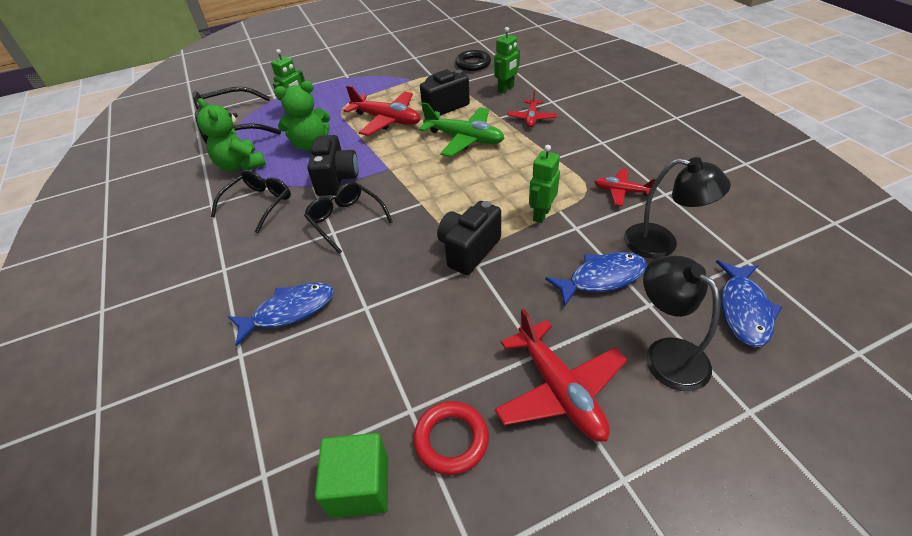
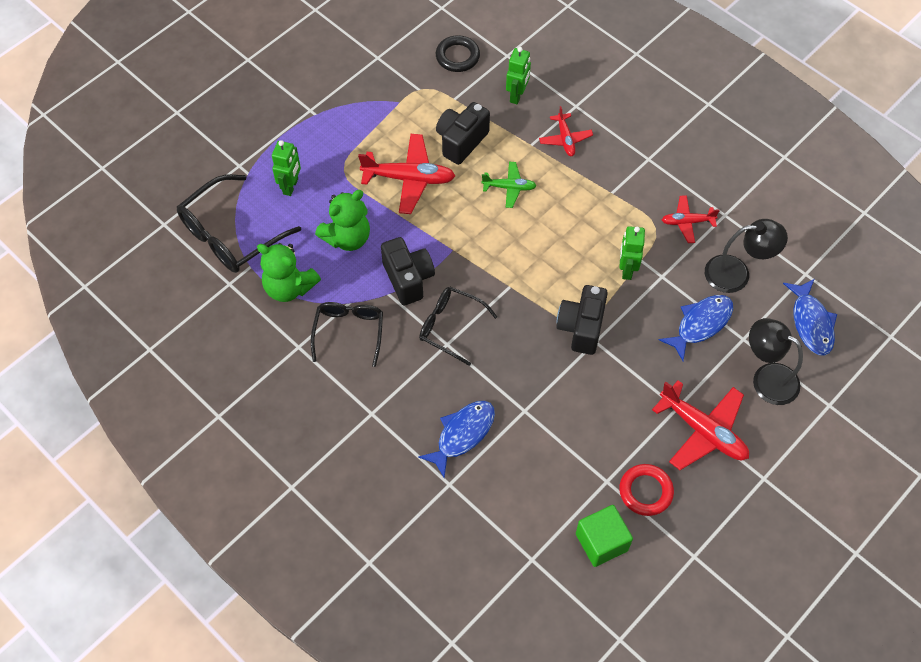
camera: 25 degrees left, 15 degrees up
(464, 139) = (509, 187): green plane -> green plane, size x0.57

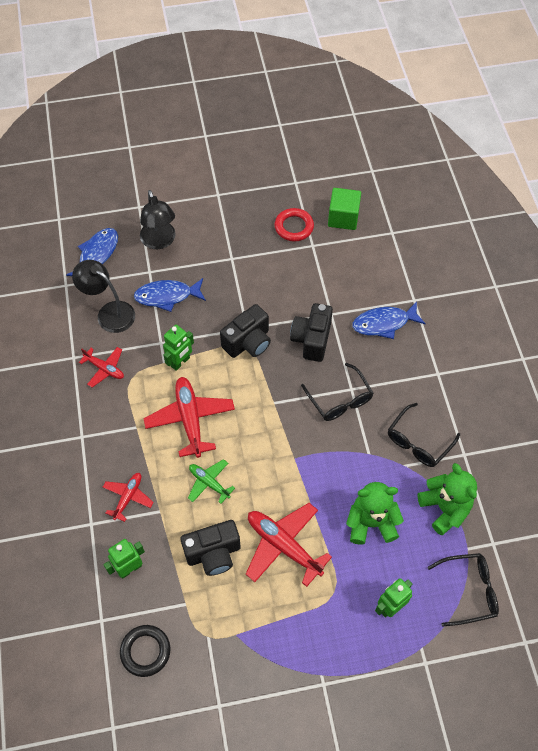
camera: 145 degrees left, 0 degrees up
(232, 234) = (468, 591): black glasses -> black glasses, size x0.65
(408, 279) = (345, 456): black camera -> black camera (311, 340)
(703, 431) = (228, 237): red plane -> red plane (190, 419)

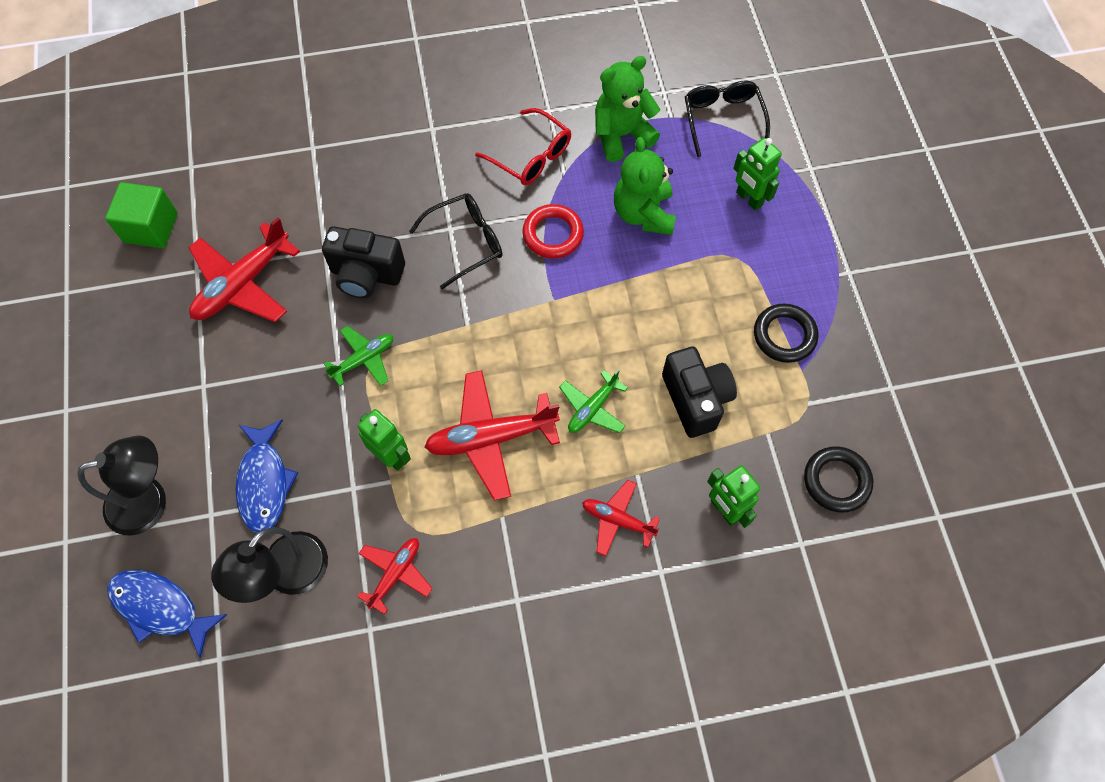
camera: 90 degrees left, 5 degrees up
(248, 342) = (363, 359): black camera -> green plane
(265, 624) = (784, 335): none -> black ring
(283, 546) = (680, 314): red plane -> red plane (243, 284)
(294, 227) = (156, 295): red ring -> red ring (553, 234)
(384, 323) = (347, 184): blue fish -> none
(419, 441) = (530, 156): black glasses -> red glasses

